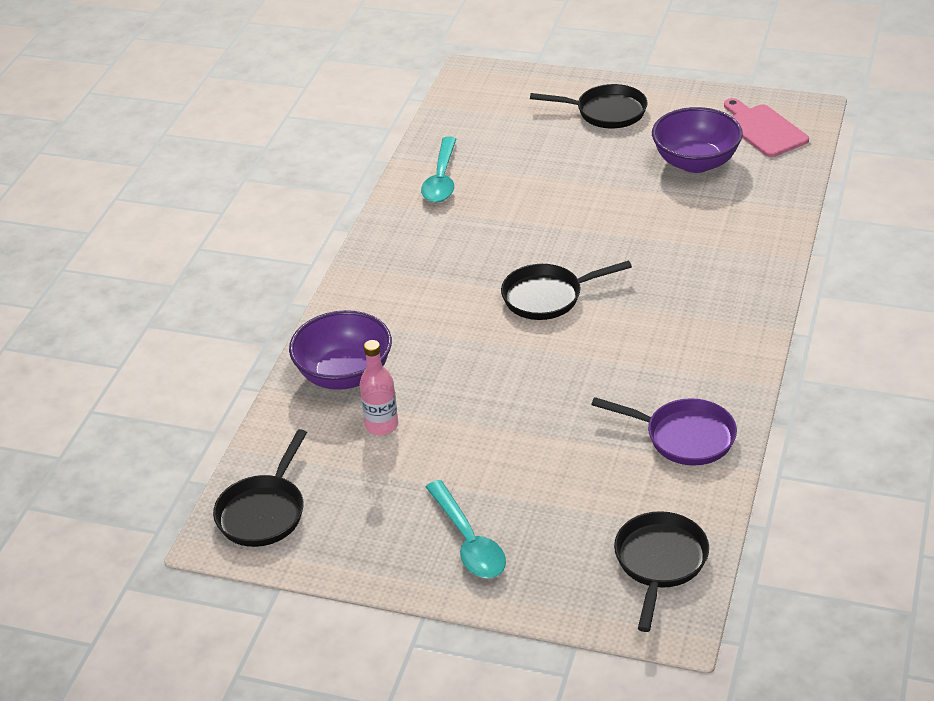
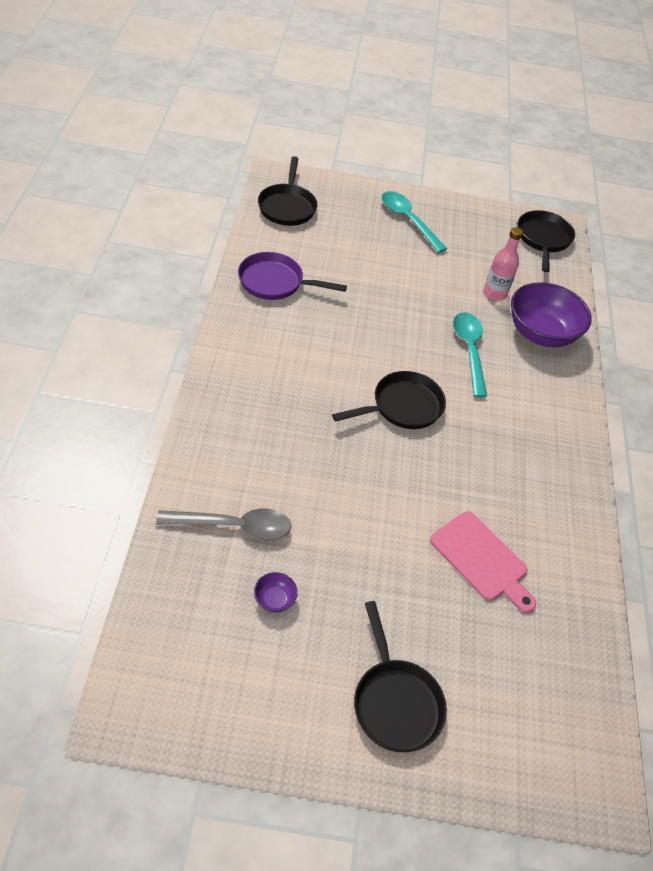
camera: 160 degrees right, 10 degrees up
(441, 179) = (555, 565): turquoise spoon -> turquoise spoon (469, 351)
(606, 112) = (395, 702): black pan -> black pan turned 105 degrees counterclockwise
(695, 162) = (274, 599): purple bowl -> purple bowl, size x0.40
(731, 205) = (234, 526): none -> grey spoon
(763, 129) = (188, 668): pink cutting board -> pink cutting board (481, 560)

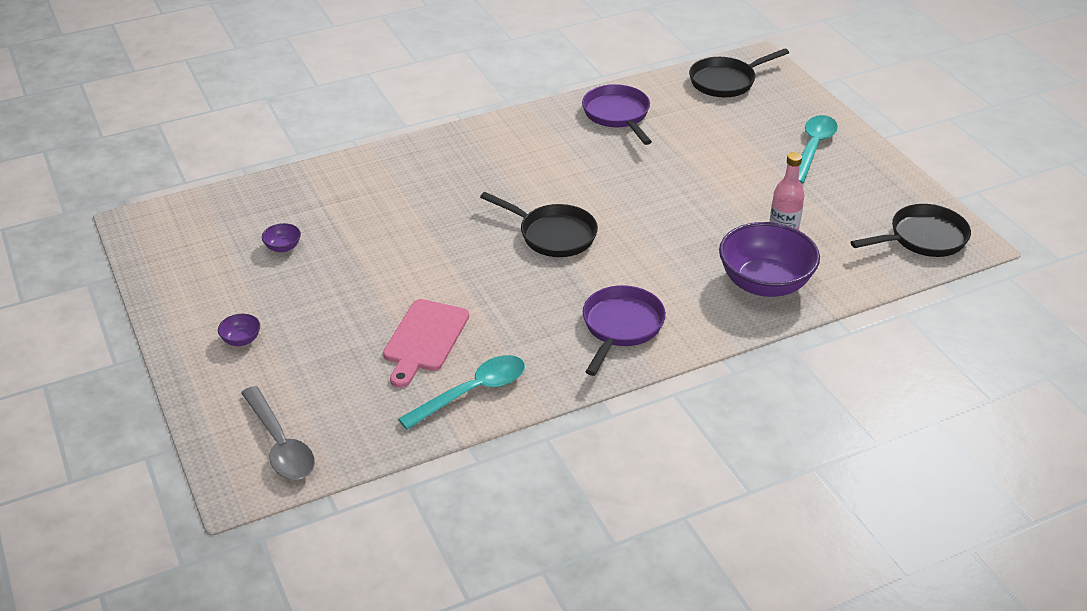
camera: 65 degrees right, 10 degrees down
(234, 526) = (332, 202): grey spoon -> grey spoon (280, 444)
(395, 702) = (241, 340): black pan -> purple bowl
(469, 351) = (676, 247): turquoise spoon -> turquoise spoon (472, 392)
(541, 433) = (621, 327): none -> purple pan

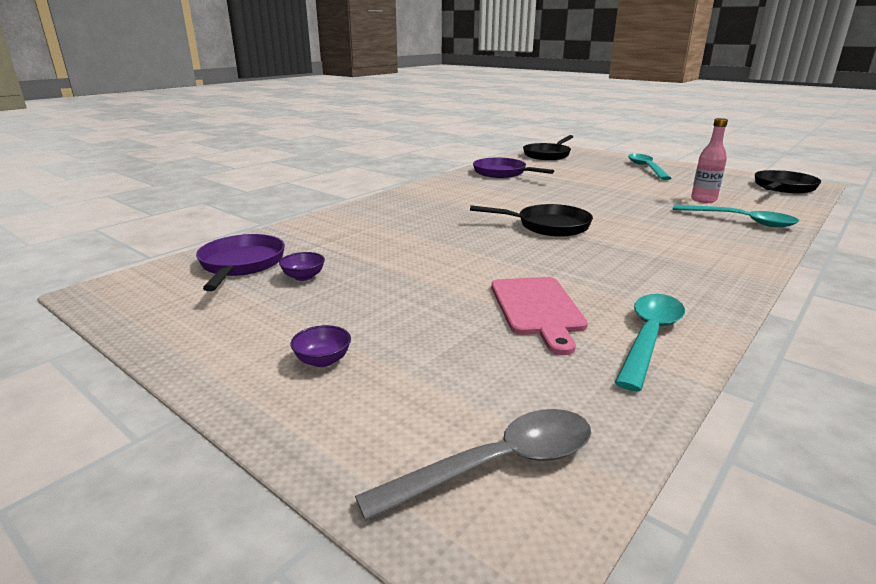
camera: 25 degrees left, 15 degrees down
(280, 444) = (497, 465): grey spoon -> grey spoon turned 60 degrees counterclockwise
(621, 327) = (692, 262): purple pan -> purple pan (241, 265)
(764, 283) = (740, 221): purple bowl -> turquoise spoon

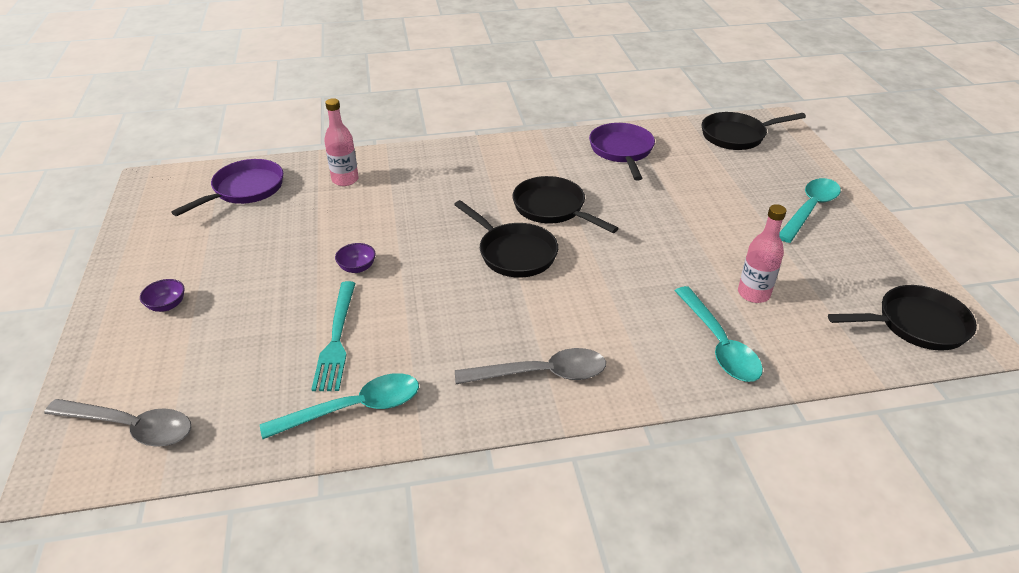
camera: 40 degrees right, 15 degrees up
(303, 277) = (259, 223): purple bowl -> purple bowl (357, 267)
(333, 232) = (345, 180): none -> pink bottle
(522, 202) = (553, 208): none -> black pan
(537, 309) = (336, 338): pink cutting board -> turquoise fork
(702, 266) = (541, 374): none -> grey spoon

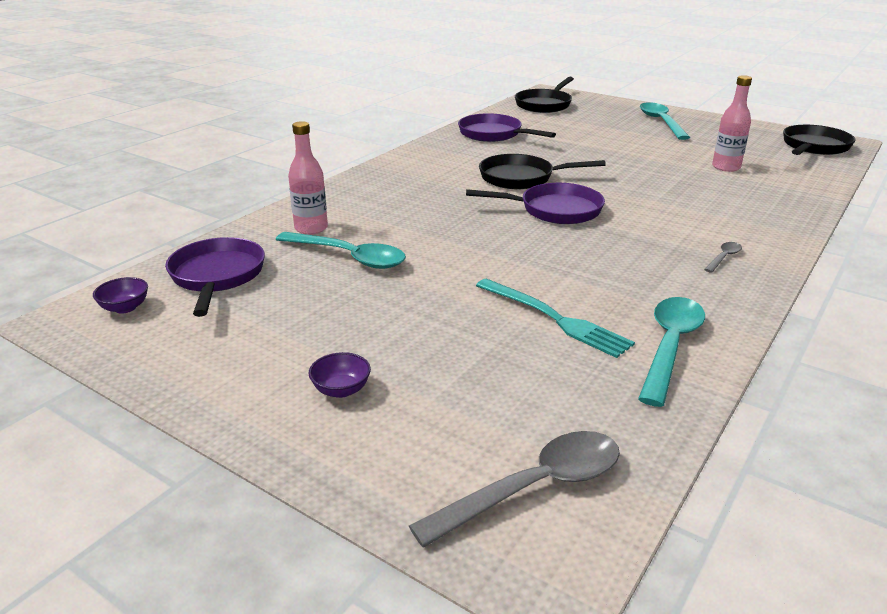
camera: 45 degrees left, 10 degrees down
(357, 267) = (461, 272): purple bowl -> purple bowl (125, 308)
(513, 253) = (554, 210): black pan -> purple pan
(541, 374) = (724, 257): grey spoon -> grey spoon, size x0.47
(719, 344) = (765, 195): turquoise spoon -> turquoise spoon (349, 257)

